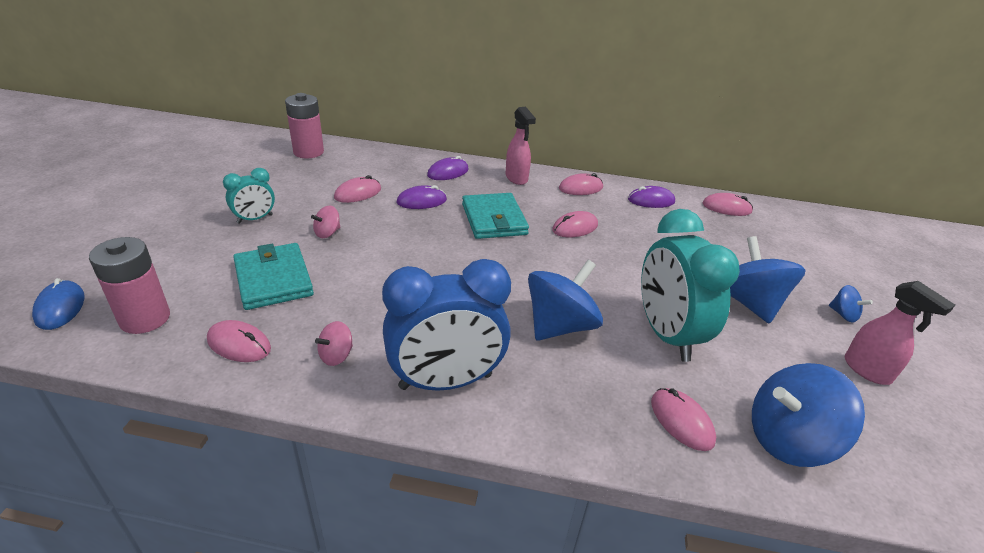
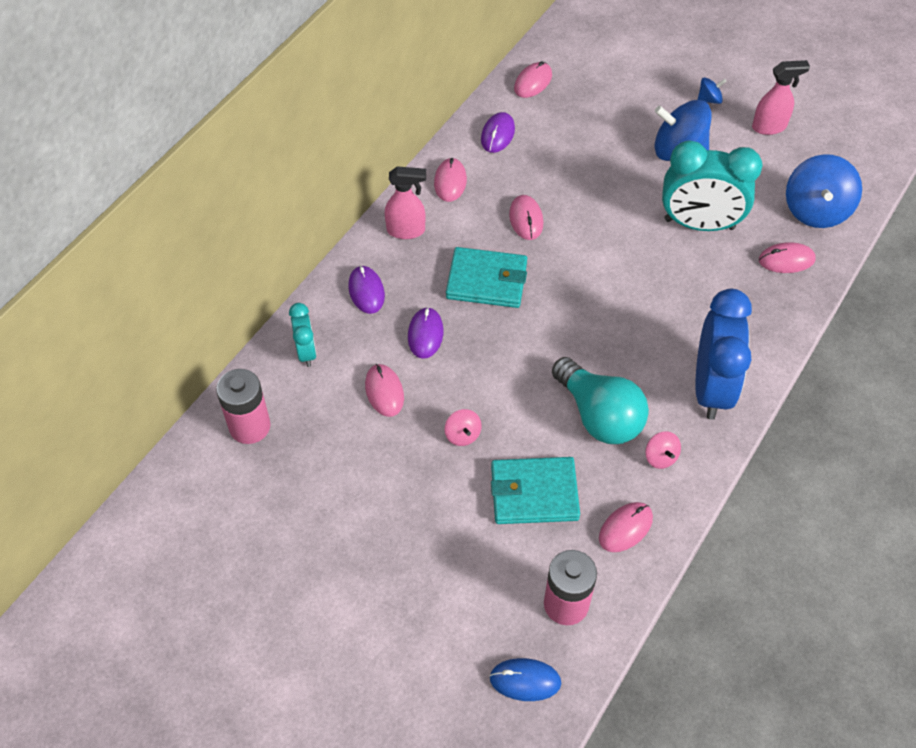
camera: 65 degrees left, 20 degrees up
(255, 219) = (408, 501): turquoise clock -> turquoise clock (306, 352)
(375, 304) = (599, 415): none -> turquoise light bulb
(560, 326) = (668, 290): blue spinning top -> none

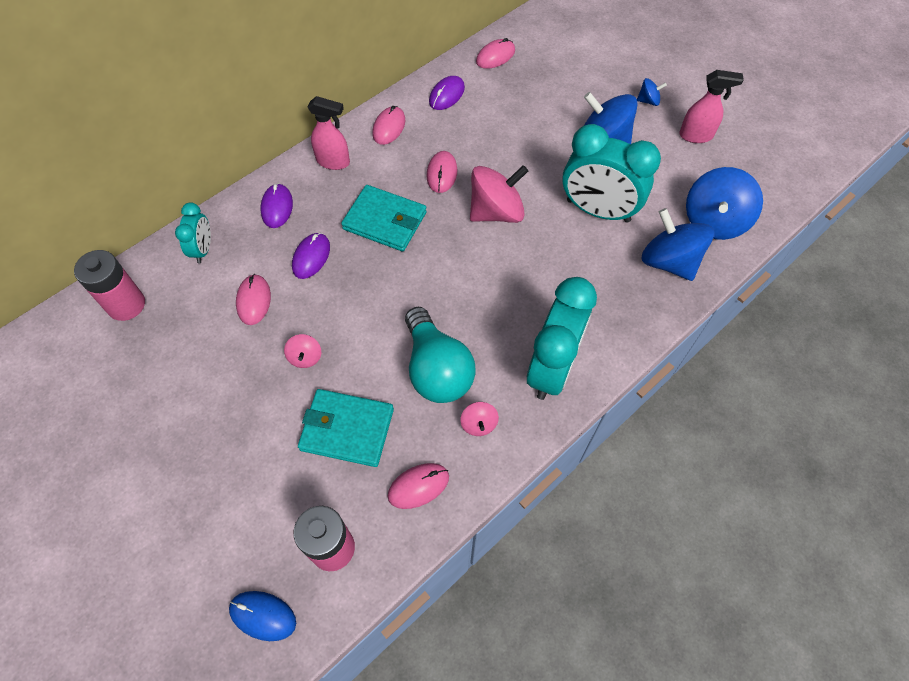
camera: 15 degrees right, 5 degrees up
(597, 247) = (496, 212): none -> pink spinning top
(711, 388) = (552, 368): blue clock -> turquoise clock
(786, 260) = (669, 261): pink mouse -> blue spinning top

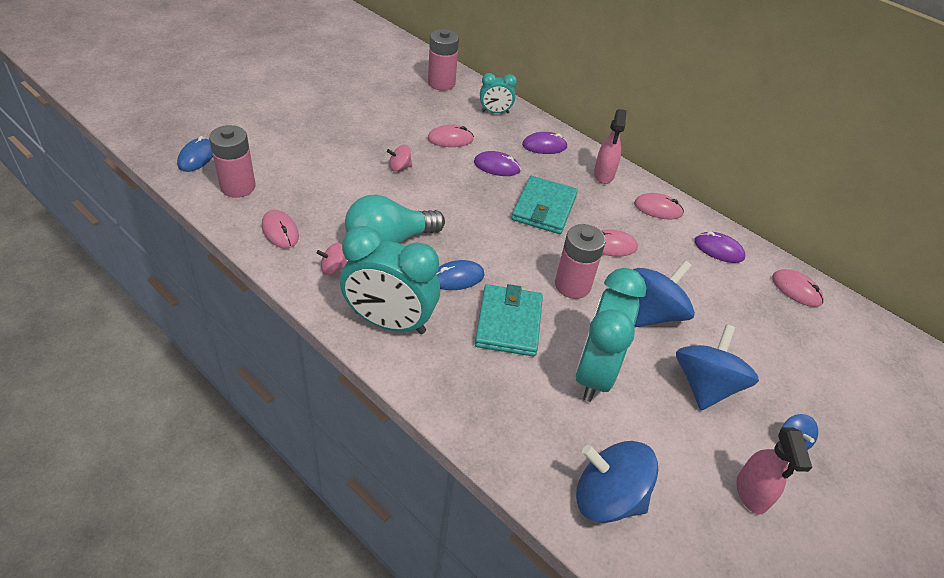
camera: 80 degrees right, 15 degrees down
(347, 429) = (334, 191): turquoise wallet -> turquoise wallet (508, 323)
(489, 306) = (457, 277): none -> blue mouse
(496, 212) = (572, 285): pink spinning top -> pink battery
(669, 261) = (534, 438): blue spinning top -> blue spinning top (653, 313)

